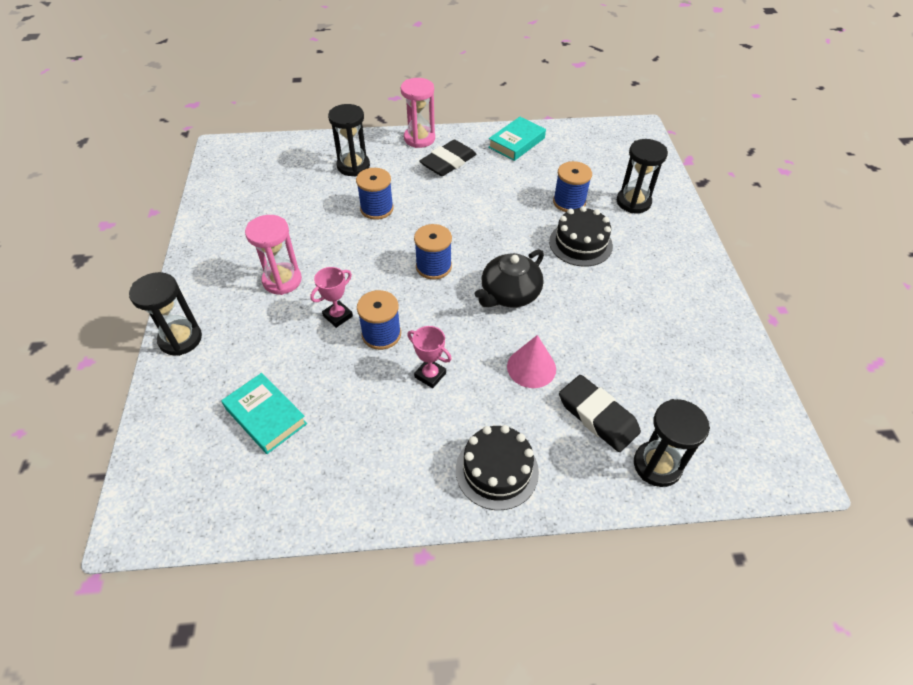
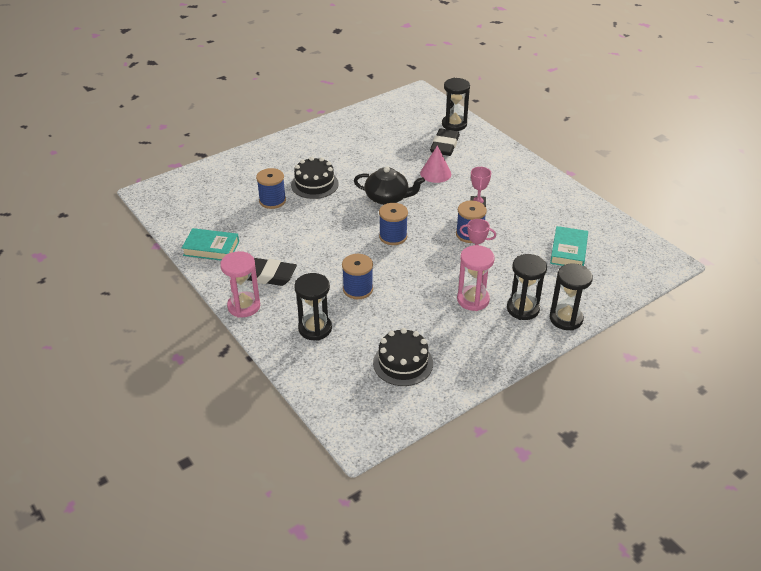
camera: 120 degrees left, 10 degrees down
(497, 470) = (508, 165): black cake -> black cake (403, 363)
(633, 202) = (250, 174): black hourglass -> black hourglass (523, 309)

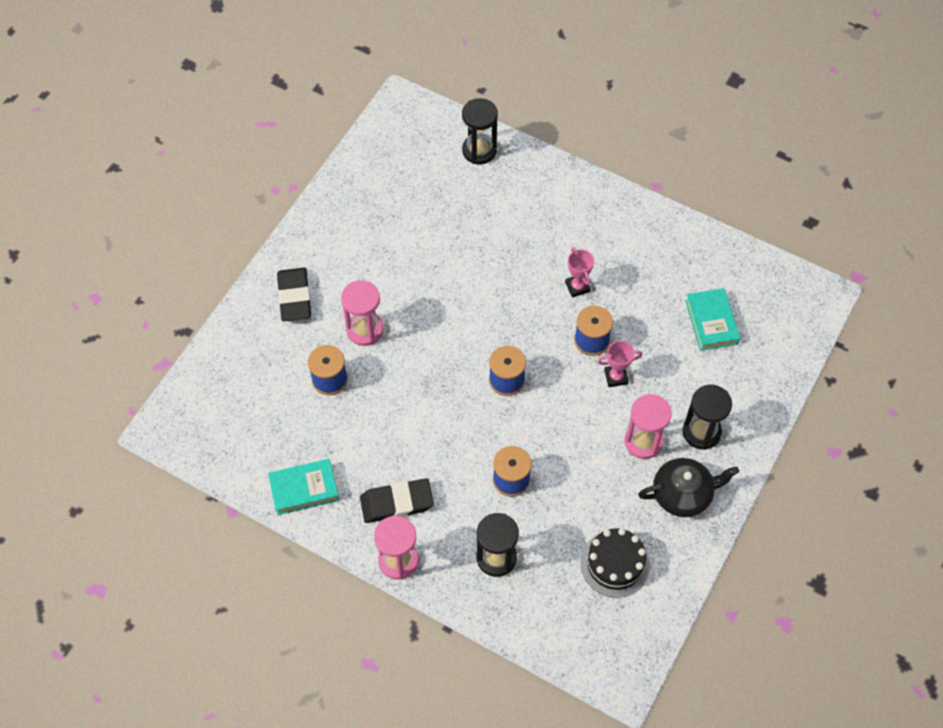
camera: 25 degrees left, 20 degrees up
(314, 184) = (365, 330): black cake -> pink hourglass
(387, 198) = (466, 318): black teapot -> black teapot (683, 494)
(435, 173) = (501, 251): pink cone -> none
(444, 146) = (487, 196): black eraser -> black eraser (294, 297)
(566, 319) = (751, 427): black hourglass -> none

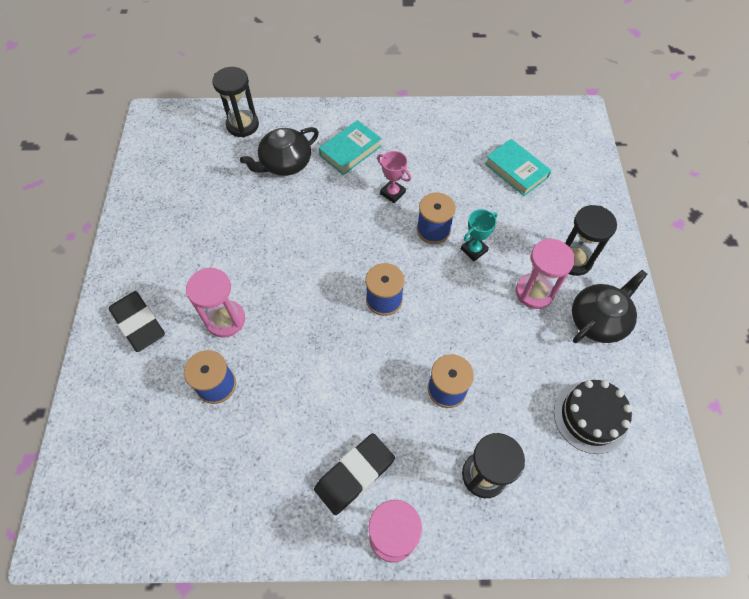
camera: 30 degrees left, 0 degrees up
(304, 489) = (251, 515): turquoise book -> turquoise book (350, 151)
(496, 209) = (285, 163): none -> black teapot
(616, 377) = (474, 250): pink trophy -> turquoise trophy

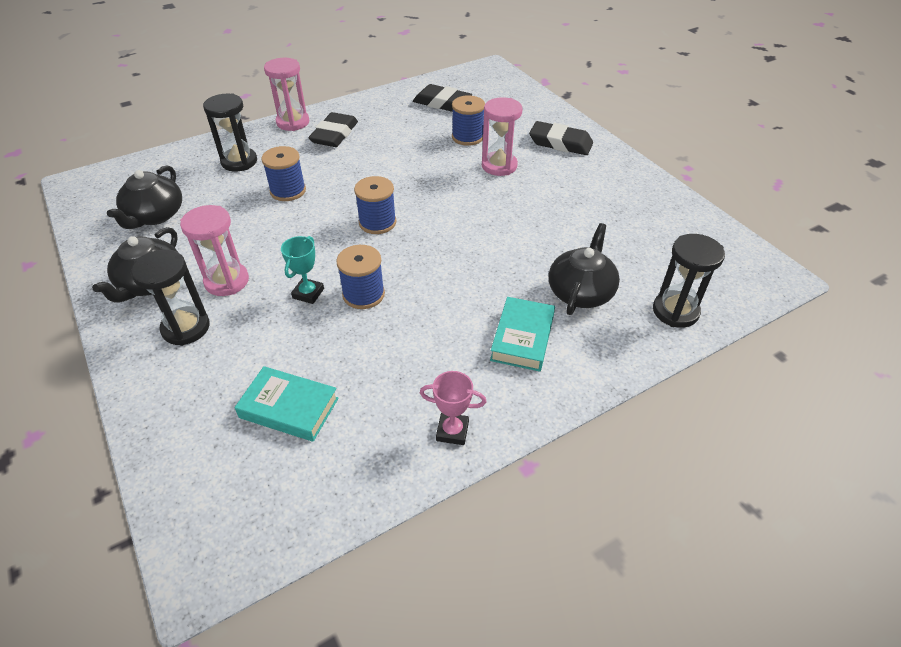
camera: 150 degrees right, 15 degrees down
(188, 477) = (442, 103): none -> black eraser
(392, 193) = (434, 312): pink trophy -> pink trophy (452, 431)
(590, 417) = (155, 215): black cake -> black teapot

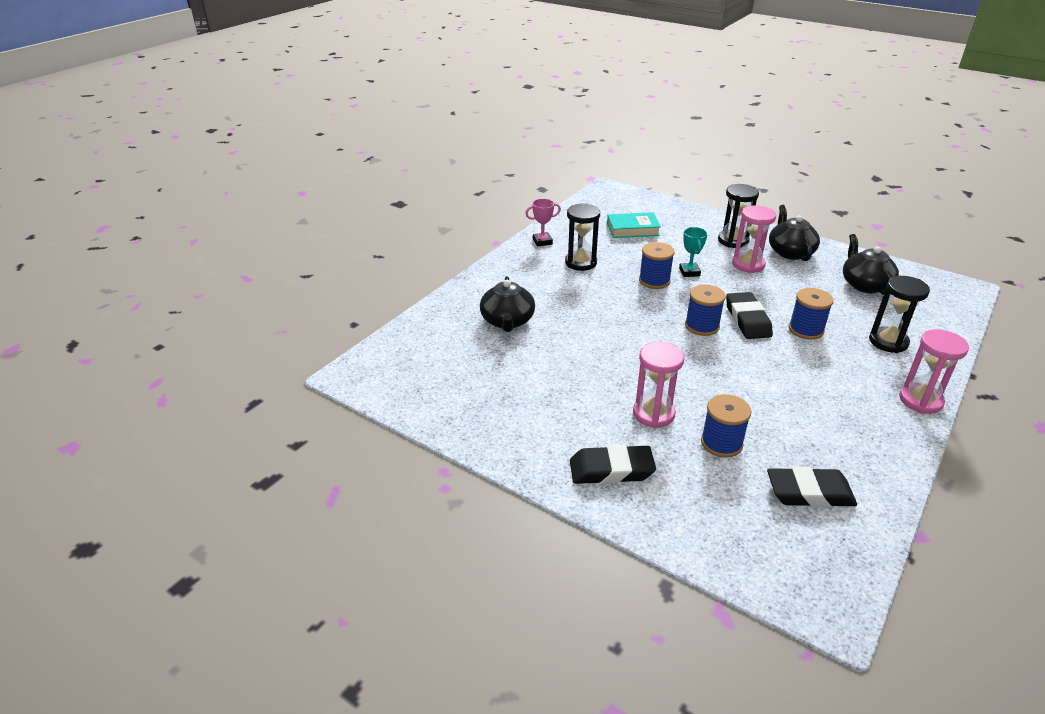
camera: 155 degrees right, 10 degrees down
(334, 134) = (857, 399): black eraser -> black eraser (747, 320)
(522, 338) = (532, 286): turquoise book -> none
(675, 311) = (433, 327): black hourglass -> black hourglass (580, 263)

